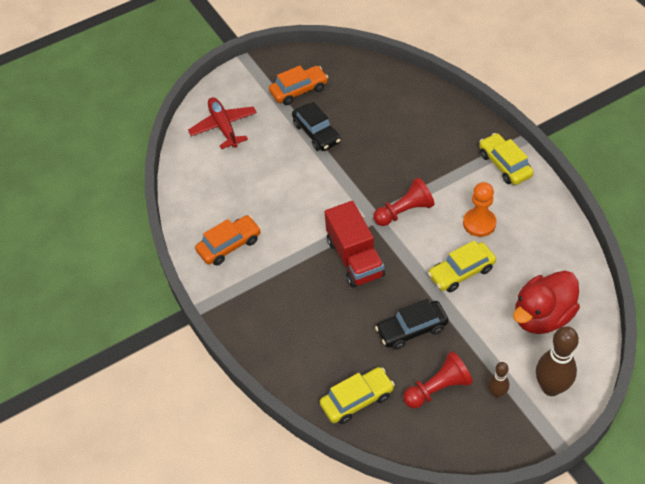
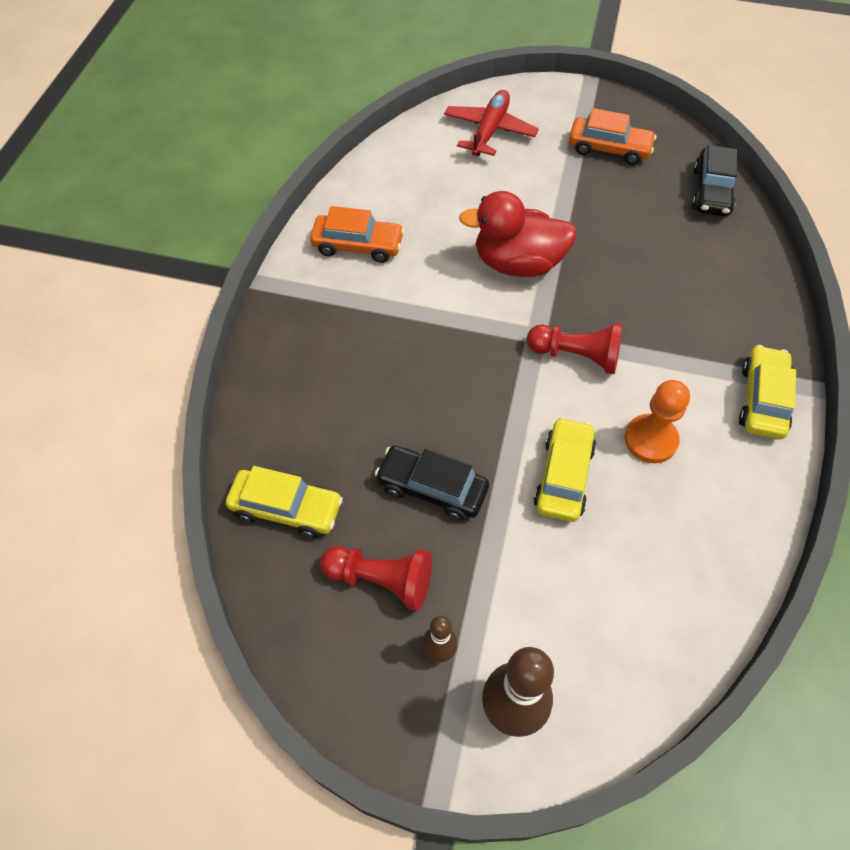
camera: 40 degrees right, 5 degrees up
(316, 133) = (577, 203): black car -> black car (711, 192)
(355, 258) = (463, 360): red truck -> none
(461, 272) = (563, 476): yellow car -> yellow car turned 90 degrees clockwise
(542, 316) = (602, 616): red duck -> red duck (517, 263)

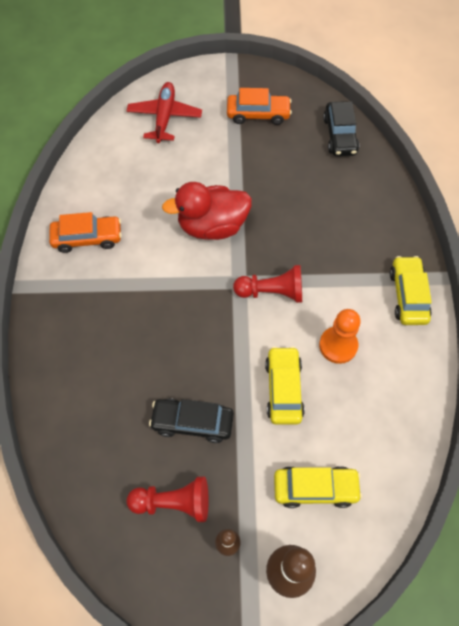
camera: 15 degrees left, 5 degrees up
(286, 508) = (90, 466): yellow car -> yellow car (315, 488)

